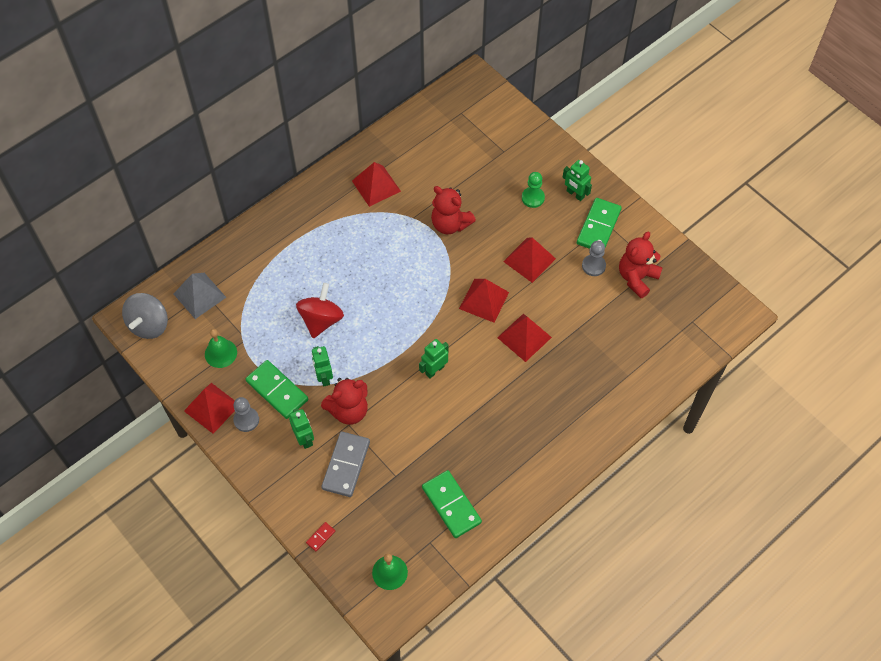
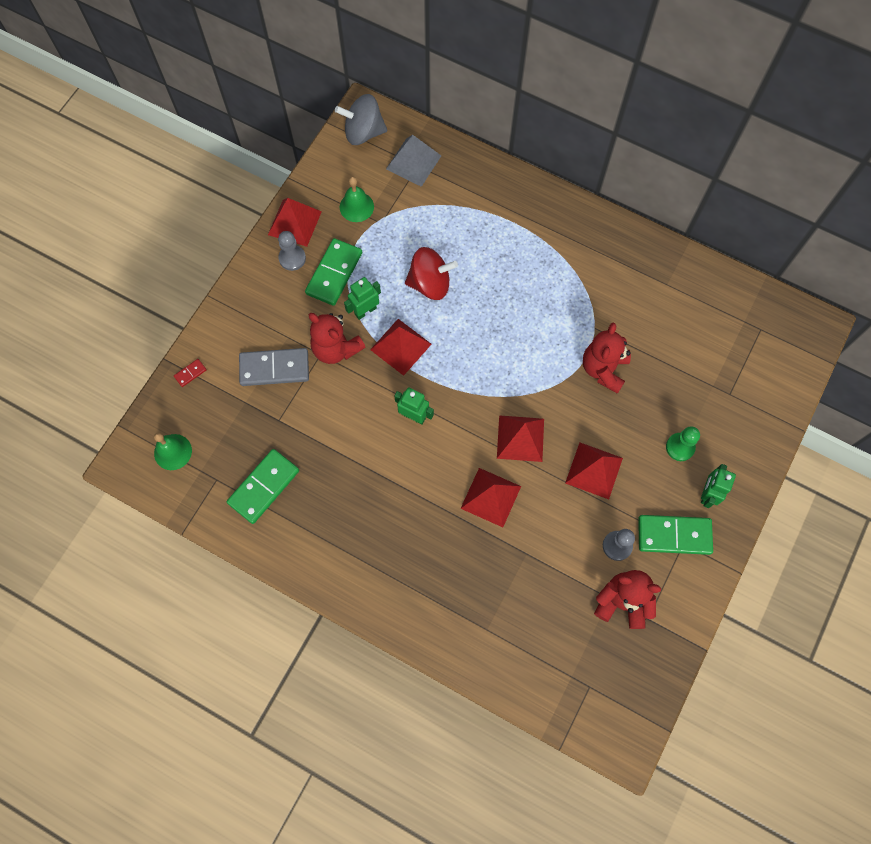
camera: 70 degrees right, 10 degrees up
(304, 439) = (290, 319): green robot -> none
(320, 537) = (190, 373): red domino -> red domino turned 60 degrees counterclockwise
(376, 186) = (618, 276): red pyramid -> red pyramid (400, 347)

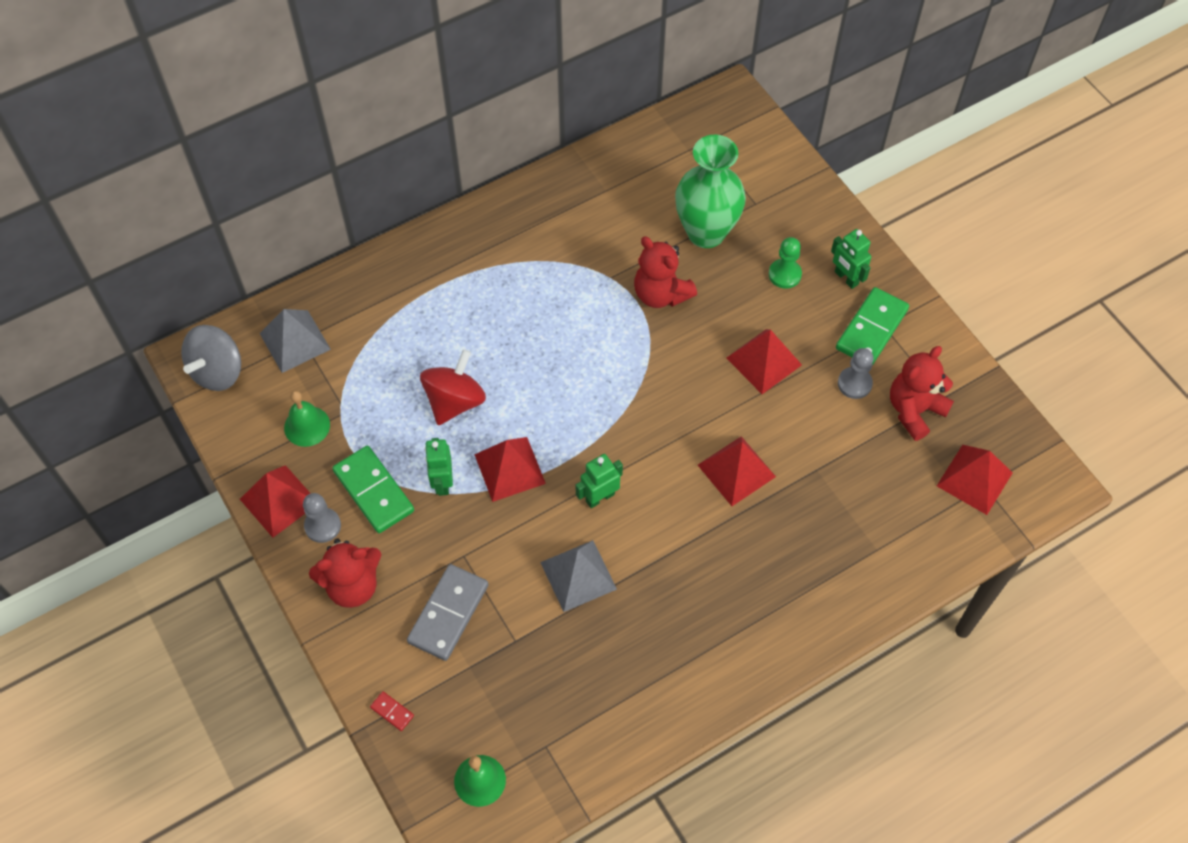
camera: 60 degrees left, 10 degrees down
(190, 373) = (392, 711): red domino -> red domino turned 45 degrees counterclockwise
(264, 487) = (587, 697): green domino -> none
(336, 348) = (467, 536): red teddy bear -> red teddy bear (352, 585)
(347, 434) = (578, 575): none -> grey pyramid
(520, 438) = (688, 409): red pyramid -> red pyramid (974, 479)
(678, 372) = (706, 232): none -> green vase

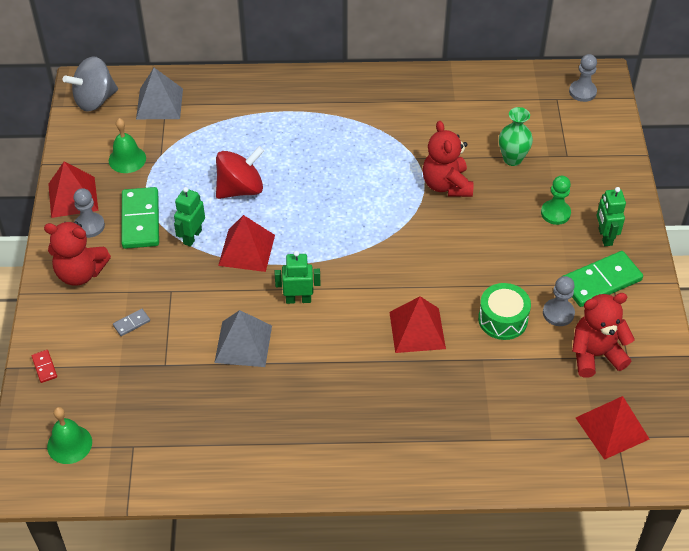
camera: 30 degrees right, 10 degrees down
(448, 614) = (131, 323): grey domino -> grey domino, size x0.44
(706, 232) = (512, 159): green vase -> green vase, size x0.56
(725, 122) = (582, 92): none -> grey pawn
(764, 361) = (494, 265): red pyramid -> none
(808, 417) = (502, 319): none -> green drum

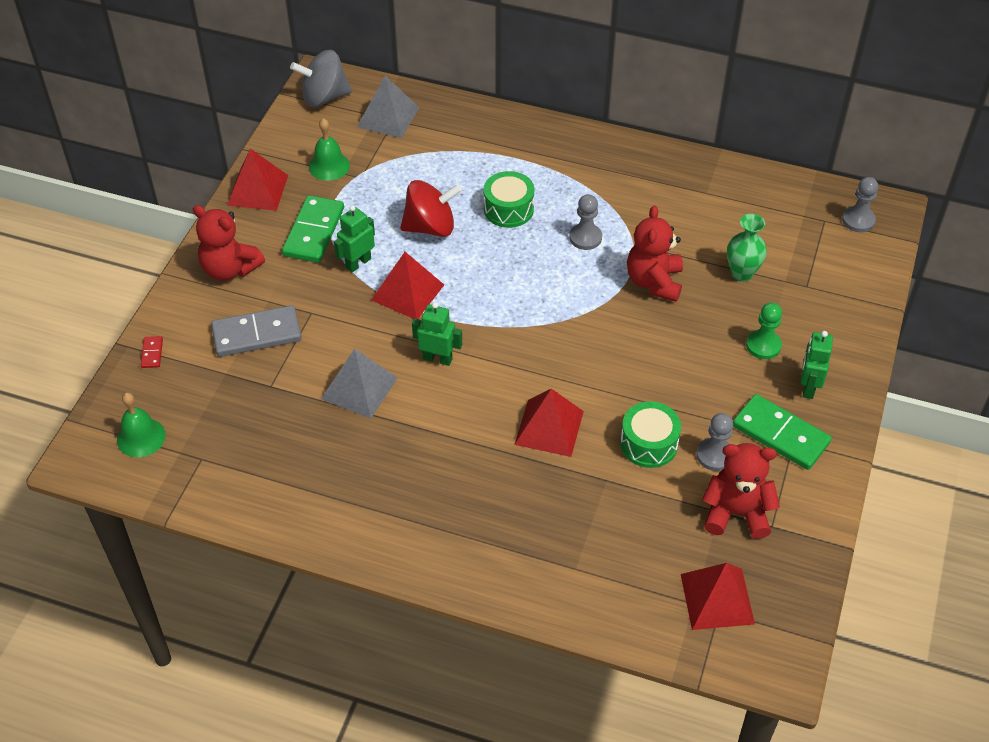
camera: 20 degrees right, 0 degrees up
(89, 226) = (260, 224): grey pawn -> grey pawn (585, 238)
(131, 323) = (257, 334): grey domino -> grey domino, size x2.28
(299, 156) = (508, 209): none -> green drum
(601, 281) = (780, 435): green domino -> green domino turned 45 degrees clockwise

